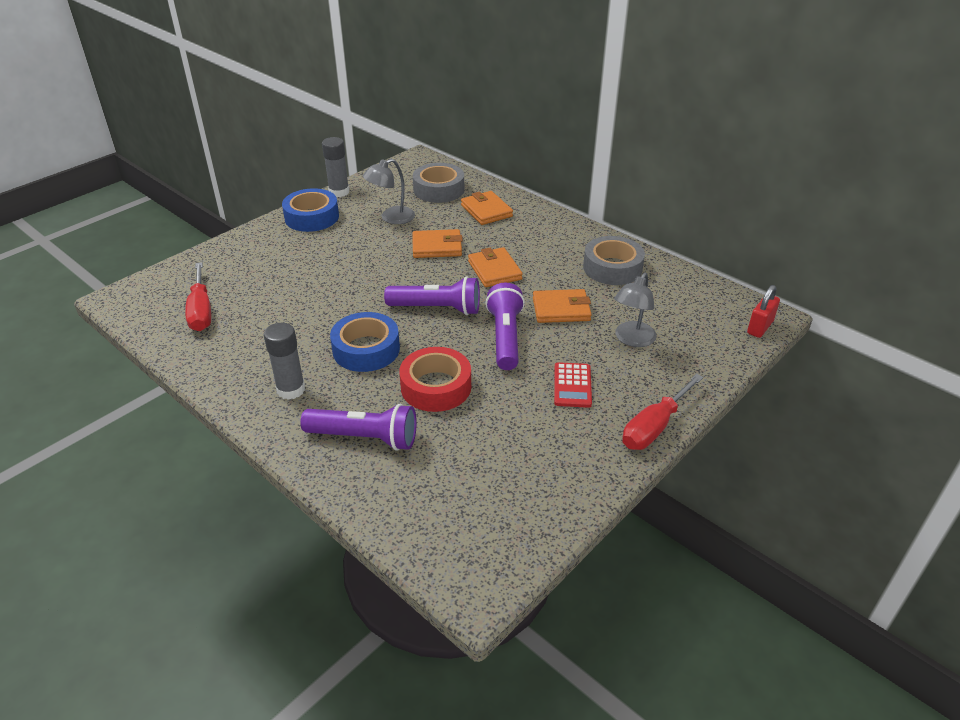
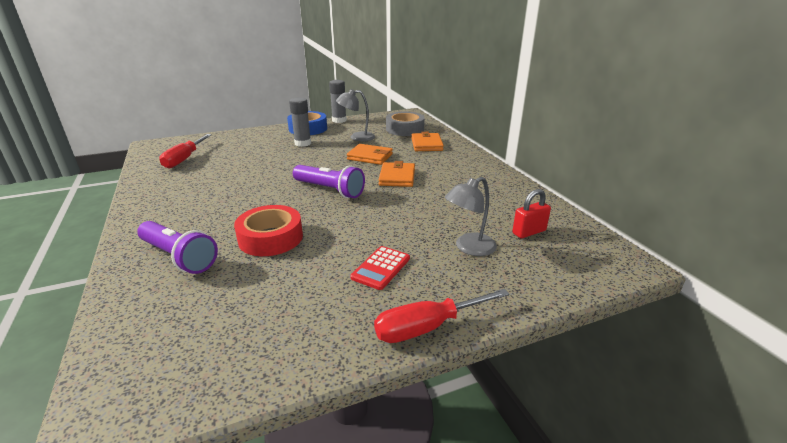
camera: 25 degrees right, 10 degrees down
(291, 390) = (174, 213): grey glue stick -> grey glue stick (303, 143)
(366, 349) = (252, 202): blue tape -> none
(505, 337) = (360, 219): purple flashlight -> none
(561, 309) = (425, 212): orange wallet -> none
(612, 268) = (496, 195): grey tape -> none
(759, 327) = (613, 271): red padlock -> red padlock (529, 232)

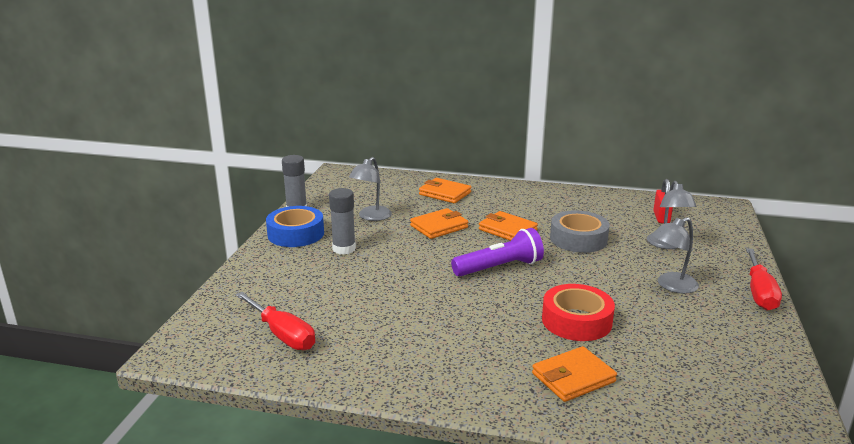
camera: 55 degrees left, 5 degrees down
(179, 257) = (573, 378): purple flashlight -> orange wallet
(381, 268) = (671, 286): red calculator -> grey lamp
(405, 129) = (385, 189): grey tape -> grey tape (578, 239)

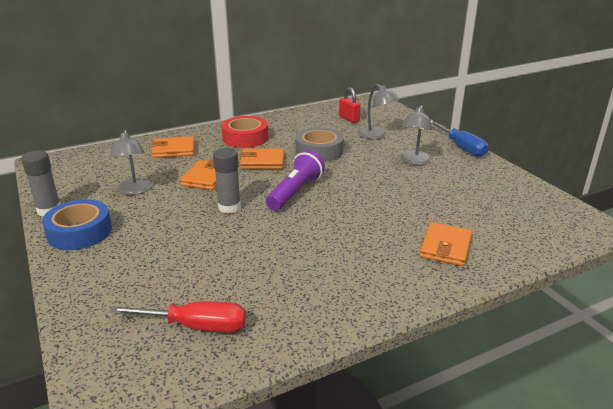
camera: 40 degrees left, 5 degrees up
(344, 249) = (148, 227): grey glue stick -> grey glue stick (229, 207)
(576, 321) = (395, 208): red tape -> red tape (245, 138)
(759, 292) = (461, 147): red screwdriver -> blue screwdriver

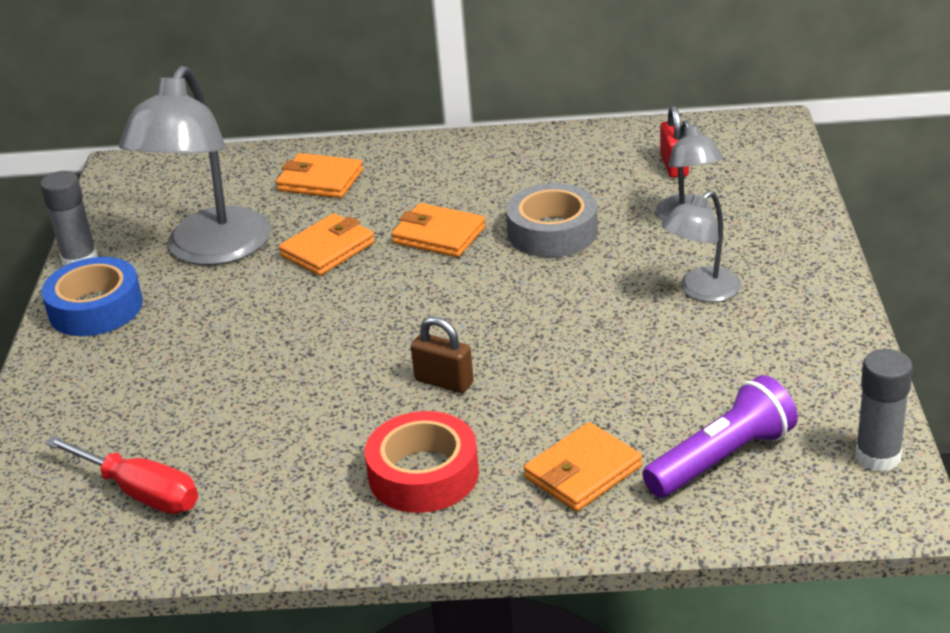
camera: 30 degrees right, 5 degrees up
(135, 190) = (211, 251): grey lamp -> grey lamp, size x1.88
(229, 207) = (320, 314): grey glue stick -> grey glue stick (878, 457)
(245, 138) = (452, 177): red tape -> red tape (423, 474)
(295, 192) = (441, 309): purple flashlight -> purple flashlight (721, 459)
(330, 223) = (444, 381): none -> brown padlock
(461, 147) = (827, 278): blue screwdriver -> none

